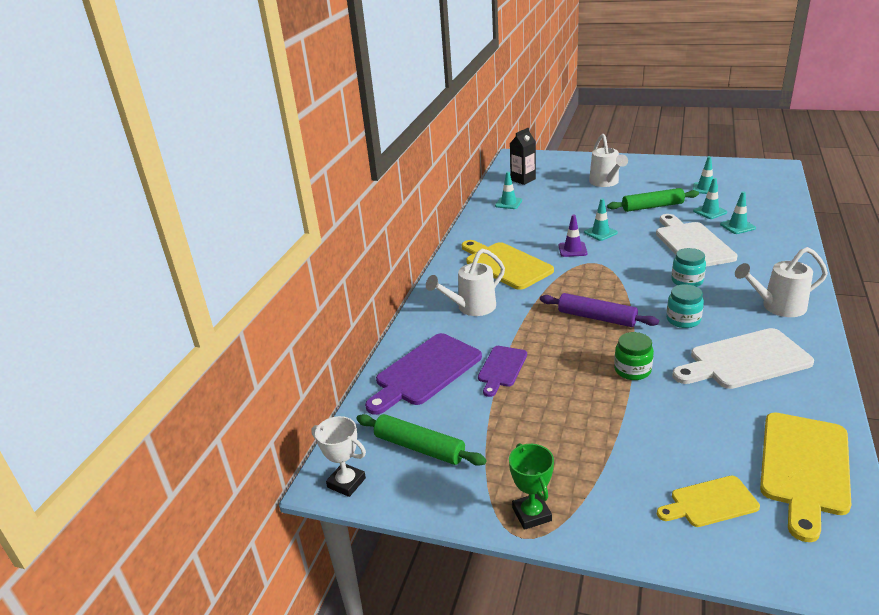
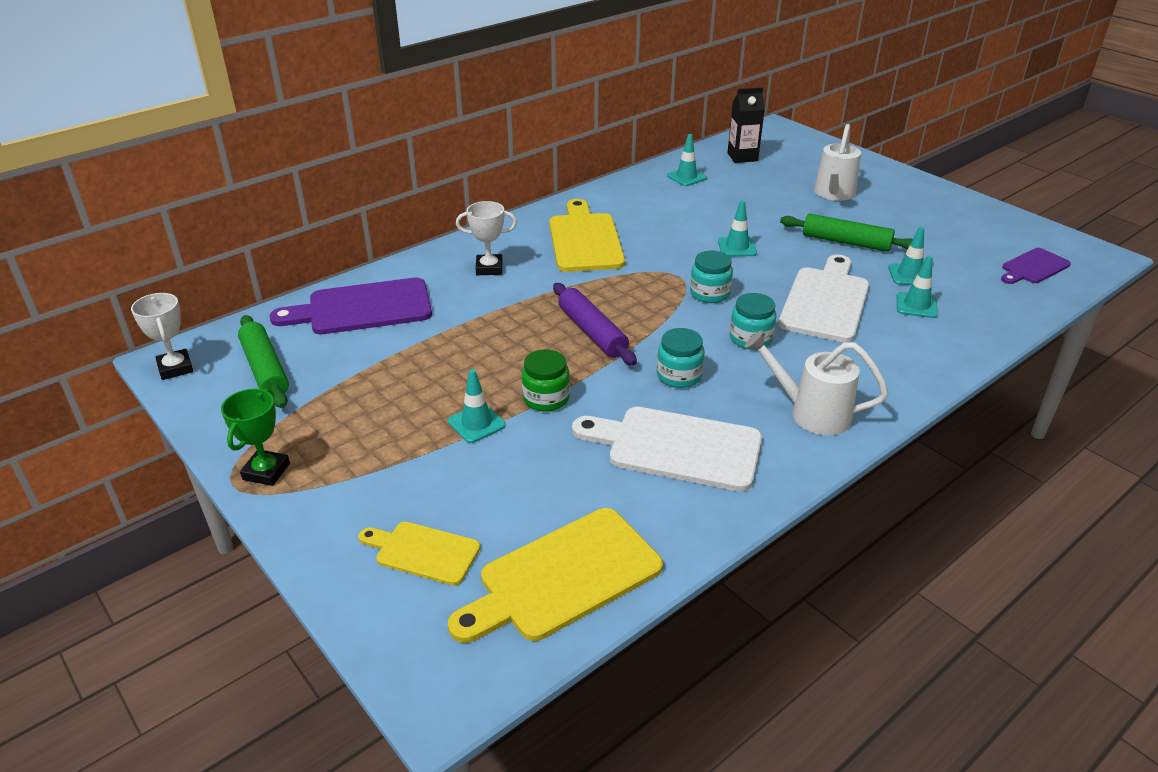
camera: 30 degrees right, 5 degrees up
(472, 308) = (489, 268): white watering can -> white trophy
(501, 368) = (430, 337): purple cutting board -> purple cutting board (1033, 267)
(572, 249) = (677, 253): purple traffic cone -> none
(626, 265) = (709, 294): none -> turquoise jar
(705, 189) = (949, 246): turquoise traffic cone -> turquoise traffic cone (476, 423)

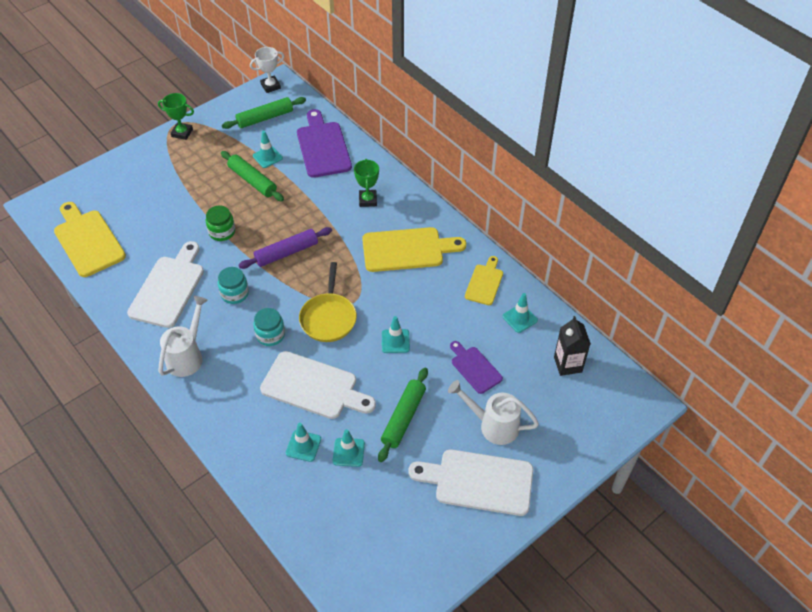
camera: 90 degrees right, 15 degrees up
(423, 552) = (116, 192): yellow cutting board -> yellow cutting board (484, 283)
(427, 374) = (252, 181): none -> green rolling pin
(476, 423) = (205, 204): turquoise traffic cone -> turquoise traffic cone (267, 157)
(489, 268) = (368, 200): white trophy -> green trophy
(709, 294) = (328, 318): turquoise jar -> yellow pan
(905, 203) = (478, 482): none -> white cutting board
(1033, 267) = (357, 555): purple cutting board -> purple cutting board (474, 368)

